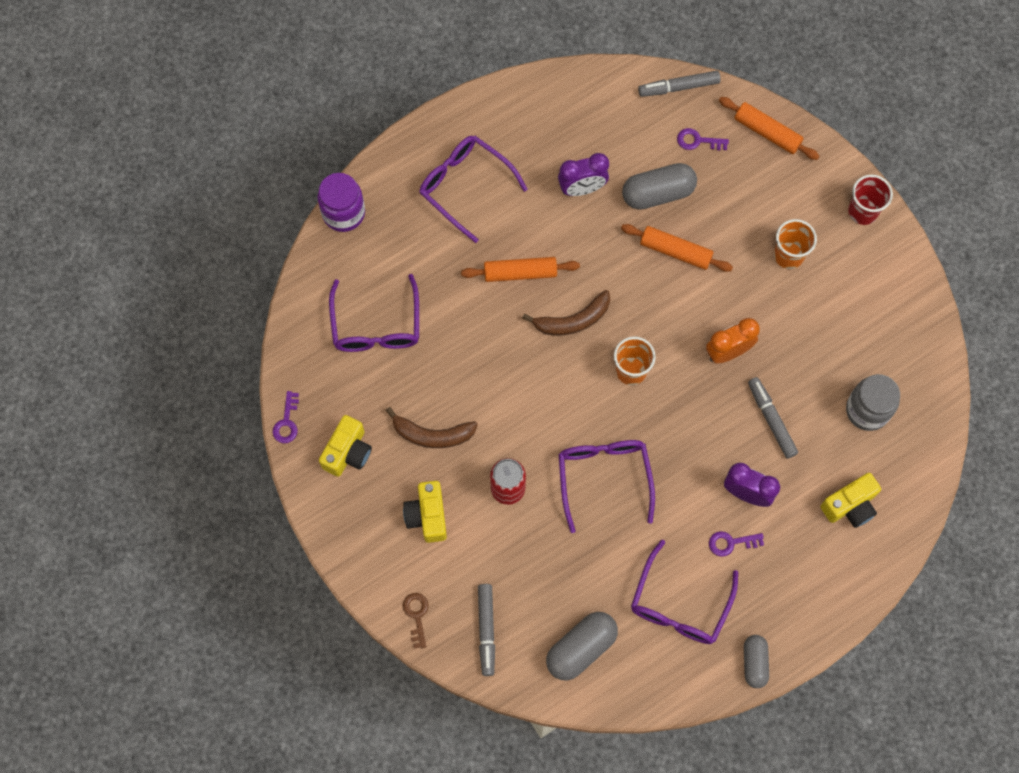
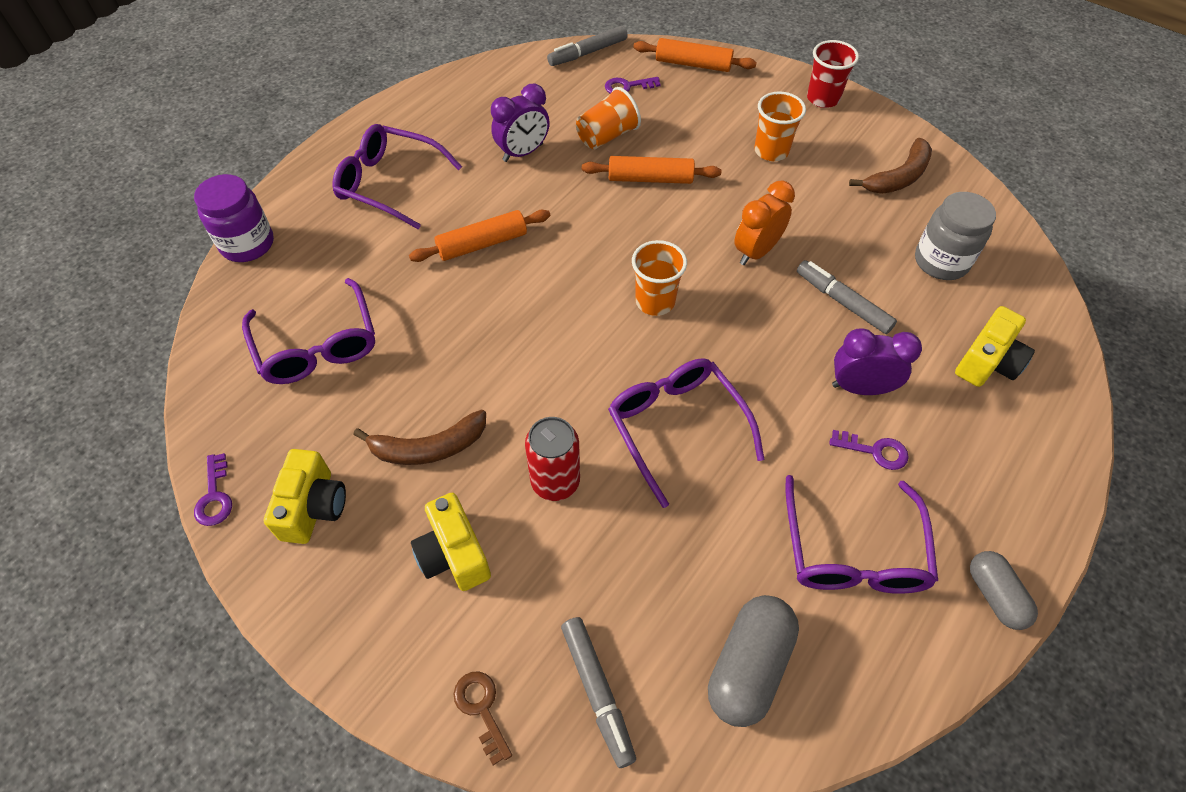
camera: 20 degrees left, 15 degrees down
(573, 320) = (563, 271): brown banana -> brown banana (898, 177)
(658, 193) = (607, 136): grey capsule -> orange cup
(731, 543) = (875, 451): purple key -> purple key turned 135 degrees counterclockwise

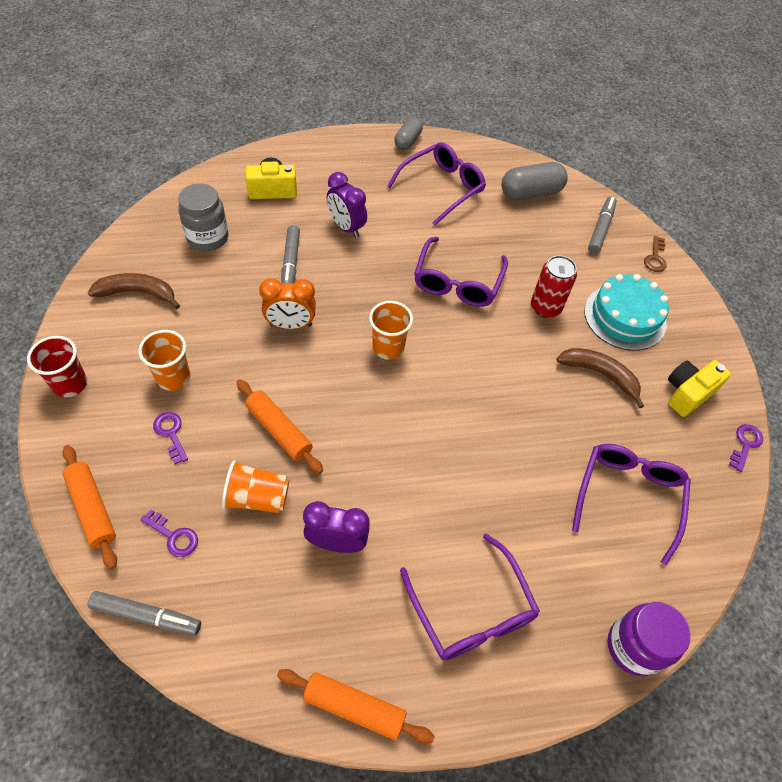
camera: 140 degrees left, 0 degrees up
(454, 554) = (625, 317): yellow camera -> turquoise cake
(482, 244) = (451, 481): orange rolling pin -> orange rolling pin (354, 707)
(875, 451) = (379, 205): purple key -> purple key (171, 434)

